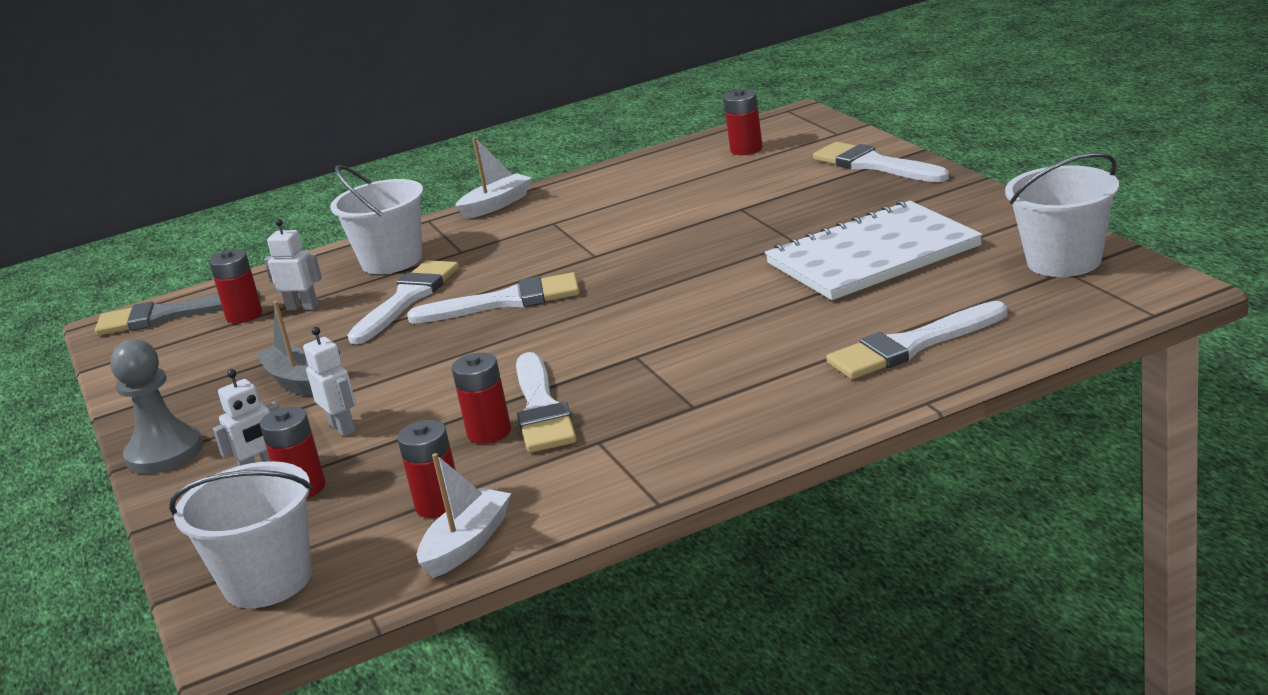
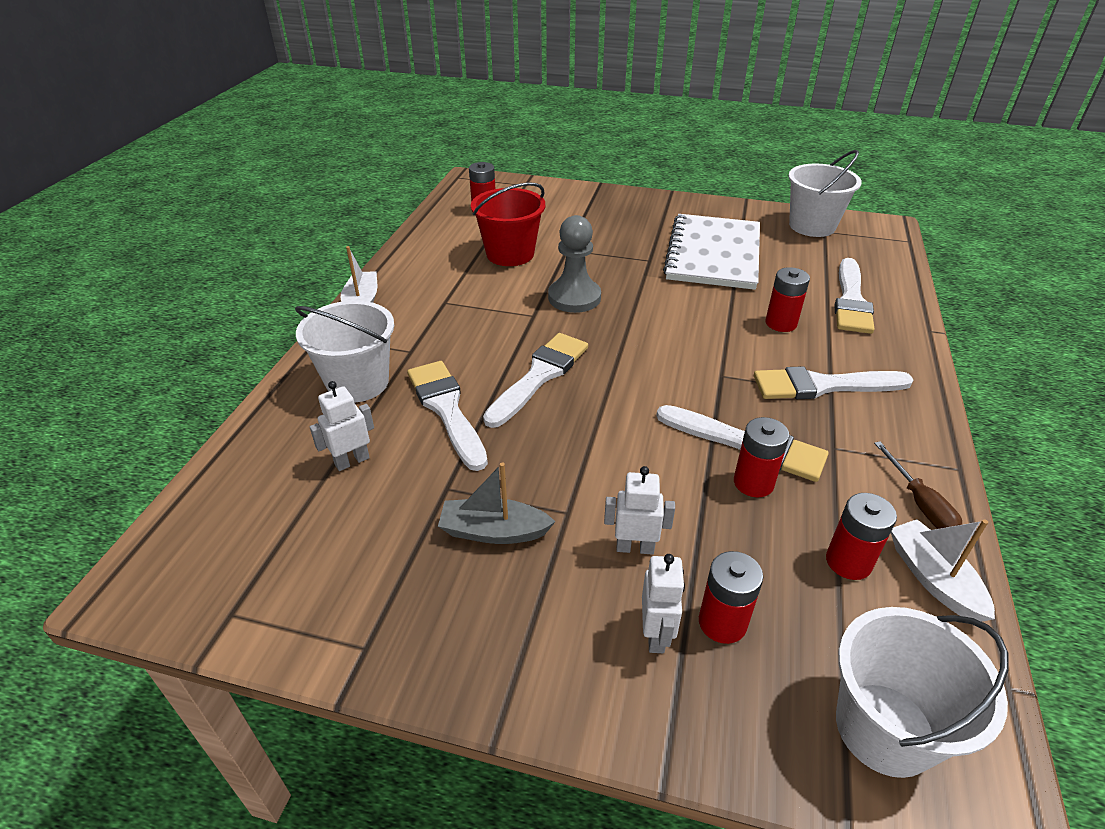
camera: 55 degrees left, 15 degrees up
(164, 453) = (514, 684): grey pawn -> grey pawn (574, 297)
(168, 316) = (195, 541): grey brush -> none
(244, 315) = (298, 497): red battery -> red battery (781, 323)
(570, 504) = (919, 503): none -> brown screwdriver
(683, 198) = (510, 254): none -> red bucket
(874, 165) = (592, 199): white brush -> white brush (823, 386)

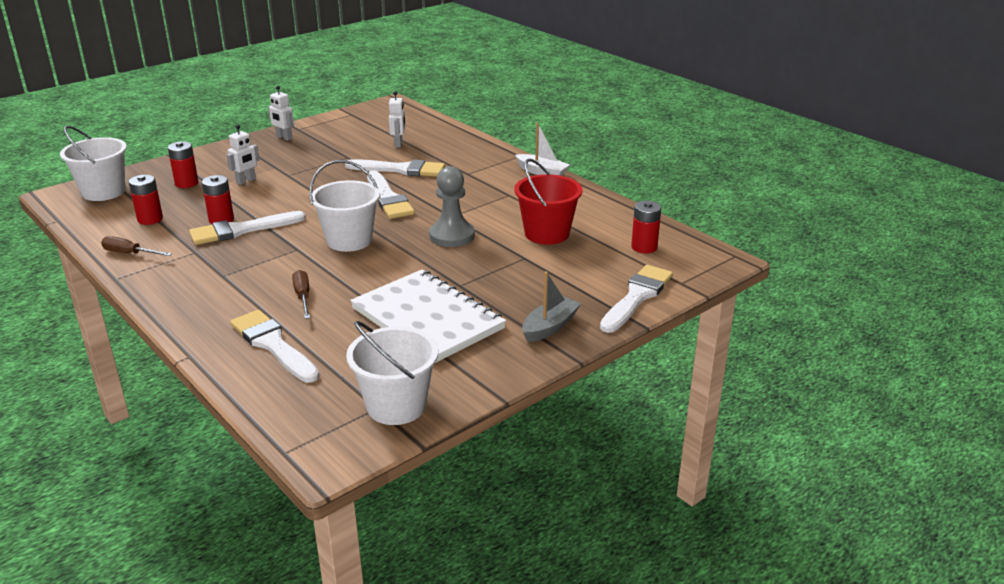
camera: 125 degrees right, 10 degrees down
(358, 383) = (458, 156): white bucket -> white bucket (349, 240)
(493, 531) = (307, 159): grey boat -> grey boat (549, 327)
(656, 634) = (208, 171): white robot -> white robot (284, 138)
(781, 323) = (303, 297): red battery -> brown screwdriver
(823, 386) = (232, 276): white brush -> white brush (637, 297)
(933, 578) = (106, 232): white boat -> none

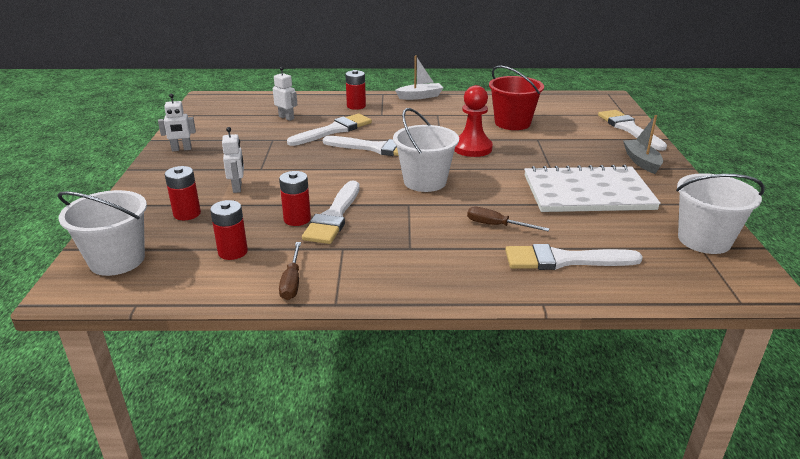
camera: 50 degrees left, 0 degrees up
(130, 253) = (292, 282): brown screwdriver -> brown screwdriver turned 60 degrees counterclockwise
(452, 236) = (472, 148): grey pawn -> red pawn
(644, 247) = (568, 107): red battery -> red battery (356, 106)

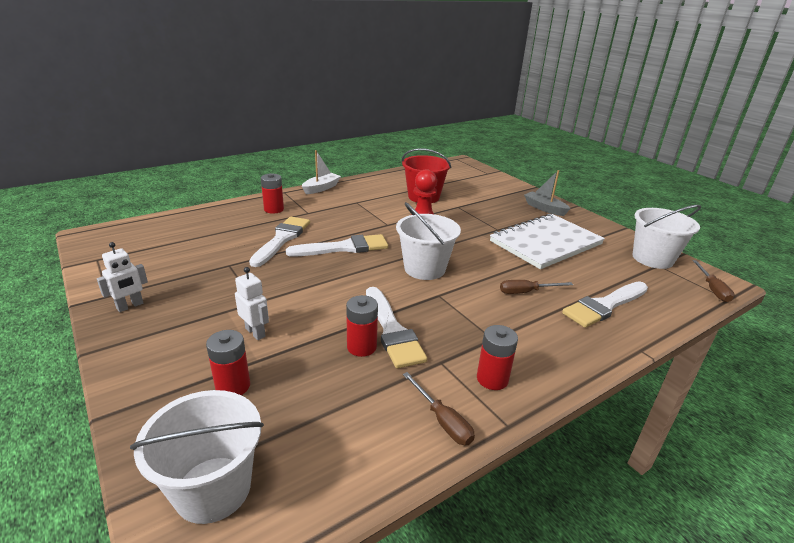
camera: 35 degrees left, 0 degrees up
(233, 252) = (342, 412): red battery -> red battery (492, 379)
(286, 118) = (216, 237): white robot -> none
(629, 129) = (505, 184): white brush -> none
(735, 288) = (712, 289): none -> brown screwdriver

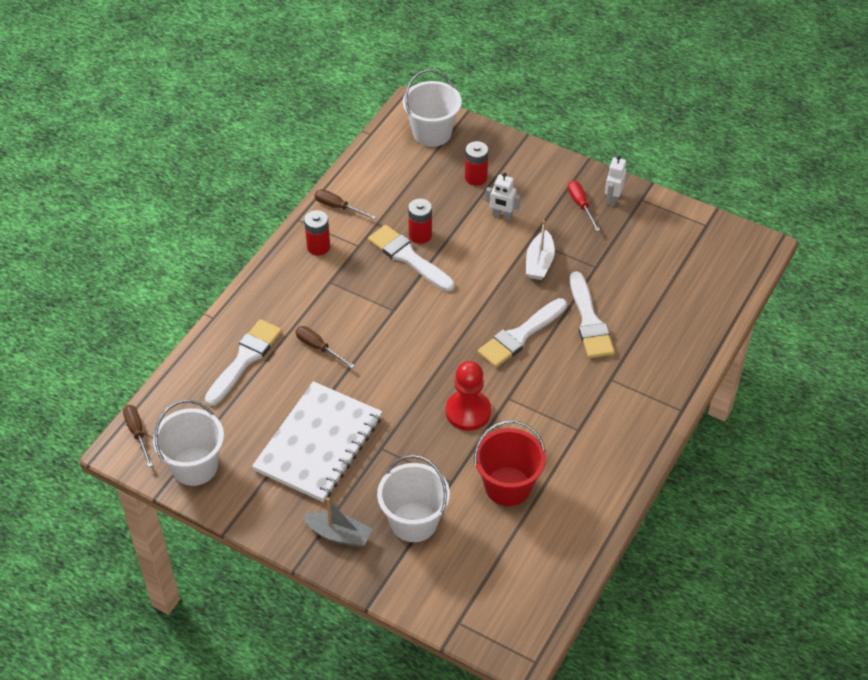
camera: 155 degrees right, 20 degrees up
(167, 312) = (580, 205): none -> red screwdriver
(274, 209) = (652, 367): red battery -> none
(321, 188) = (649, 443): white boat -> white boat (539, 262)
(424, 269) = (424, 339): white bucket -> white bucket (414, 522)
(526, 292) = (318, 348): brown screwdriver -> brown screwdriver turned 105 degrees counterclockwise

